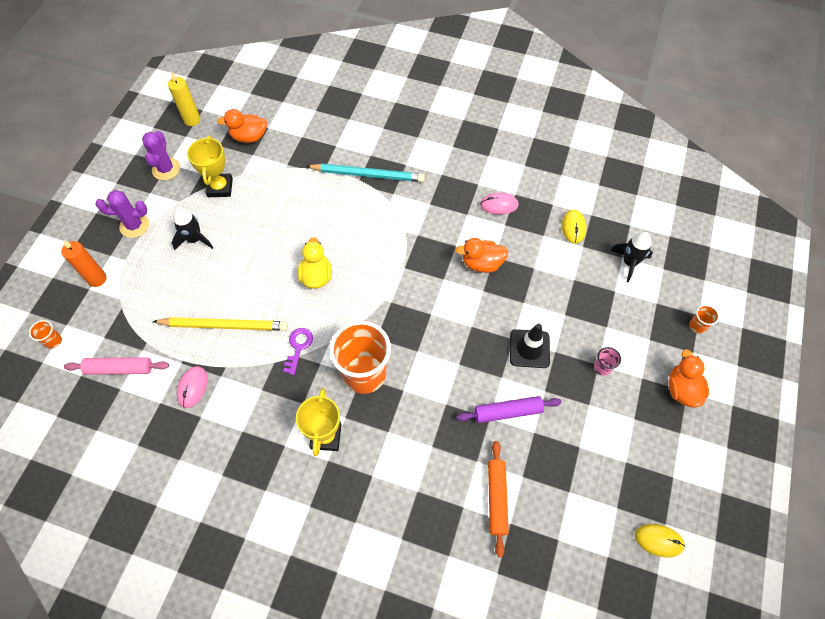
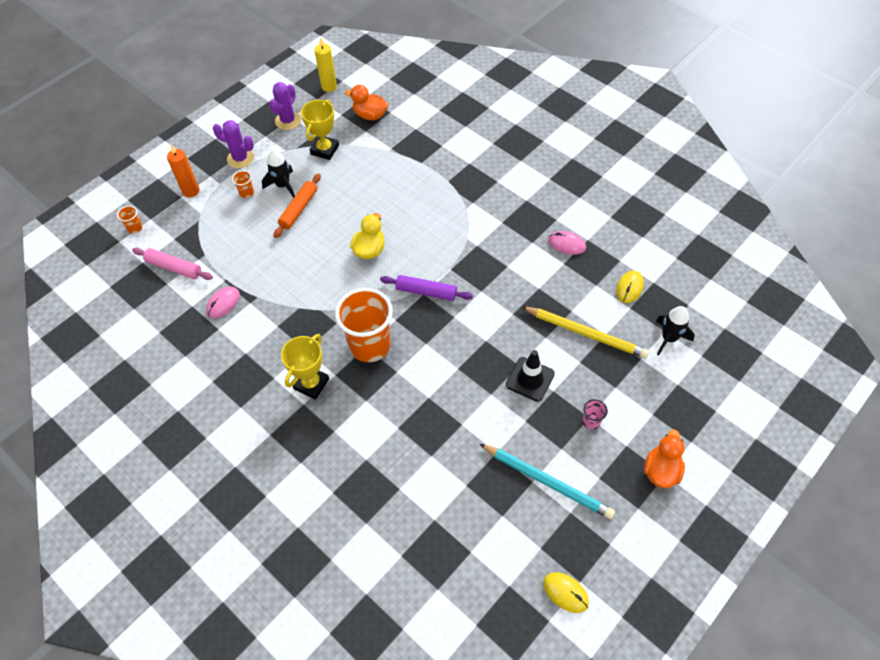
camera: 25 degrees right, 5 degrees down
(224, 325) = (272, 263): yellow pencil -> yellow pencil (586, 333)
(298, 347) = (325, 302): purple key -> none
(368, 174) = (458, 179): turquoise pencil -> turquoise pencil (547, 482)
(482, 263) = (523, 290): orange duck -> none
(496, 498) = (432, 494): orange rolling pin -> orange rolling pin (298, 209)
(508, 412) = (481, 425): purple rolling pin -> purple rolling pin (426, 292)
(697, 326) = (708, 420): orange cup -> orange cup (246, 193)

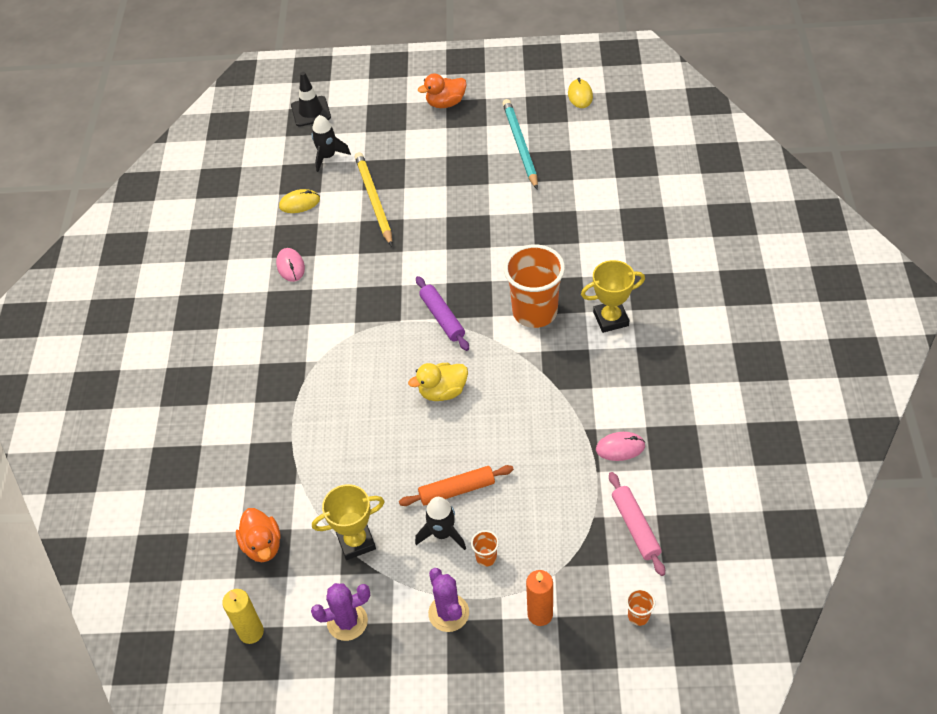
camera: 130 degrees left, 5 degrees down
(530, 379) = (451, 203): black traffic cone -> black traffic cone (311, 111)
(591, 421) = (448, 153): pink cup -> none

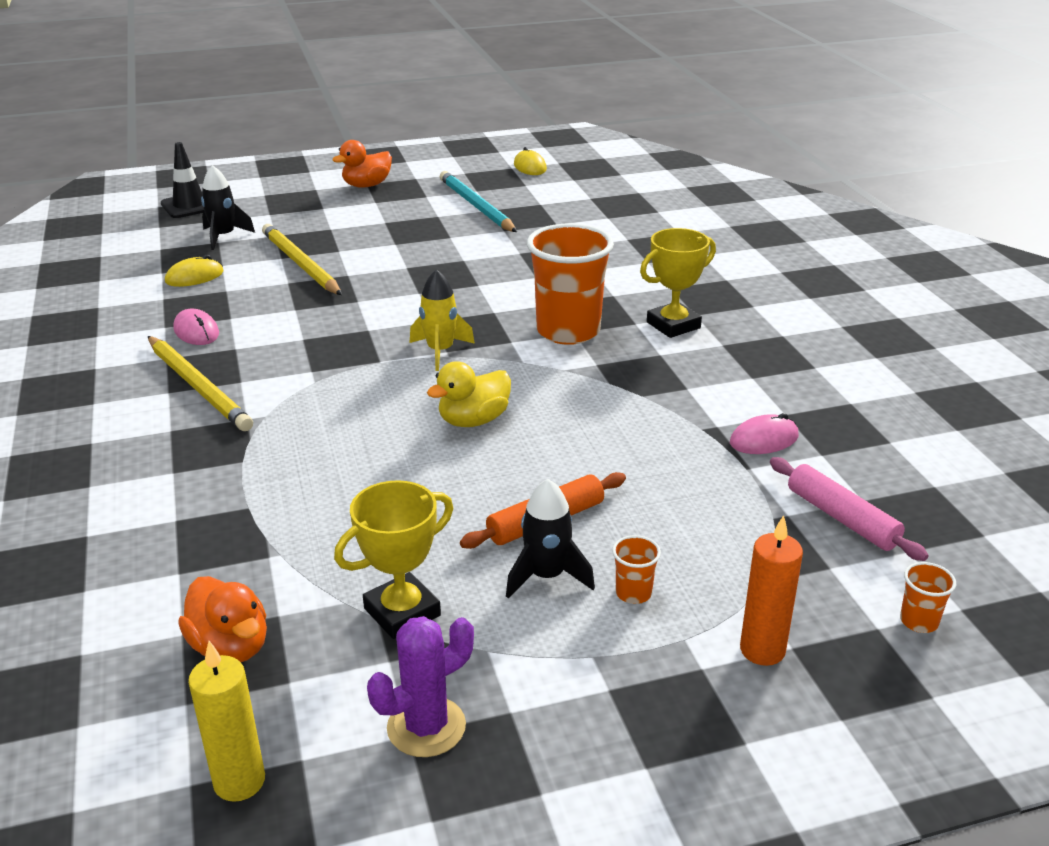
camera: 20 degrees left, 20 degrees down
(282, 324) = (198, 386): none -> yellow pencil
(442, 318) = (440, 351): purple rolling pin -> yellow rocket
(448, 613) = (606, 678): purple cactus -> none

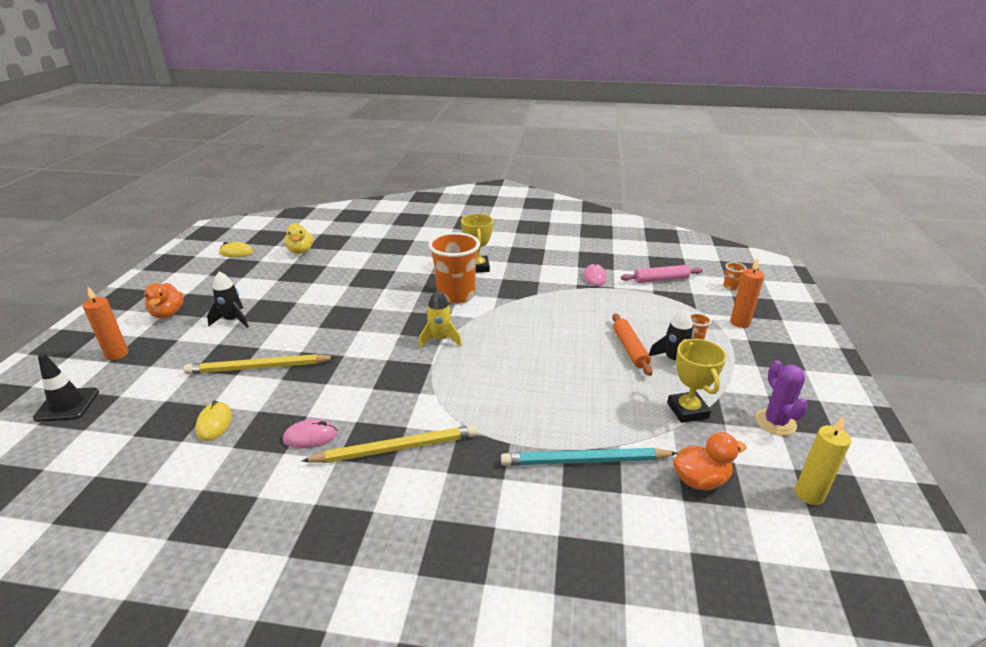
camera: 65 degrees left, 0 degrees up
(224, 237) = (160, 396): black rocket -> black rocket (233, 320)
(278, 193) = (117, 354): none -> orange candle
(473, 420) = (524, 347): yellow duck -> yellow duck (300, 251)
(476, 206) = (265, 283): turquoise pencil -> turquoise pencil (585, 461)

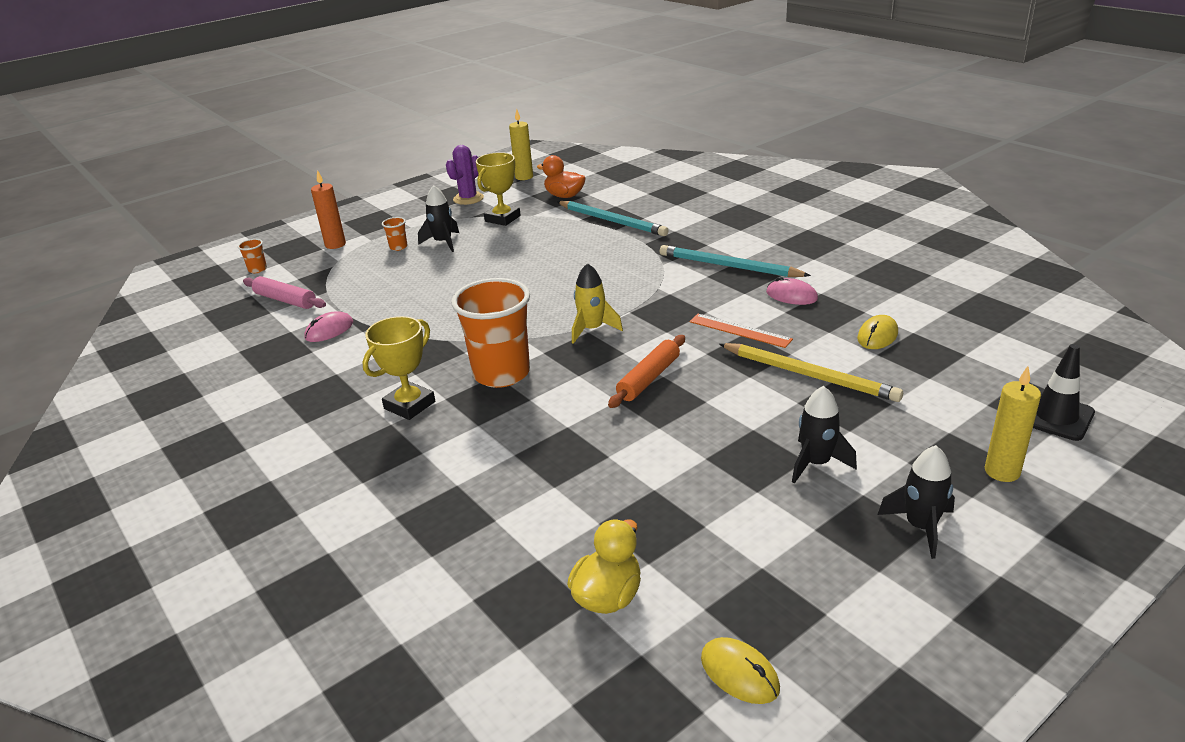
camera: 135 degrees left, 0 degrees up
(117, 354) = (1002, 471): orange candle -> yellow candle
(168, 313) = (920, 527): orange duck -> black rocket
(332, 382) = (739, 330): none -> orange ruler
(396, 448) = (729, 266): yellow pencil -> turquoise pencil
(630, 349) = (454, 260): orange rolling pin -> orange rolling pin (648, 378)

